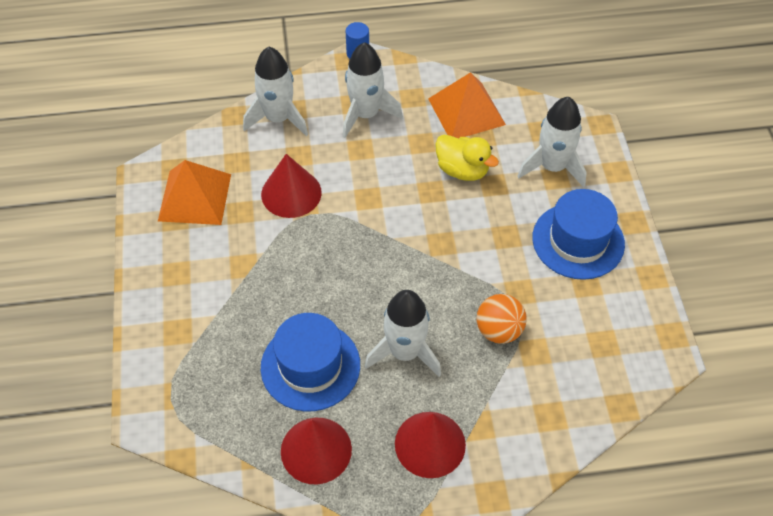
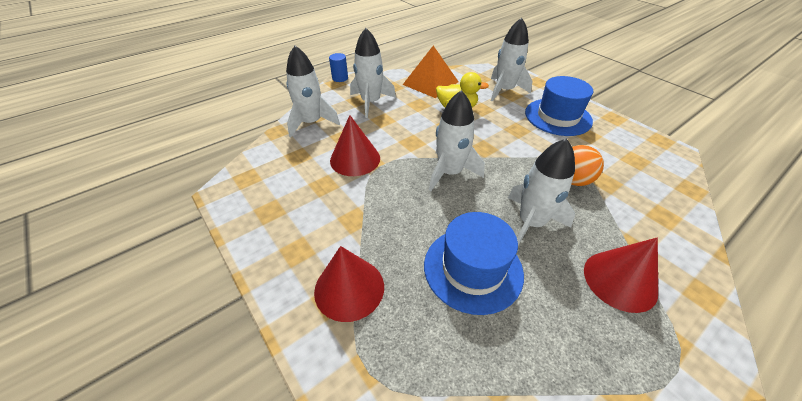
camera: 30 degrees left, 10 degrees down
(195, 197) = (278, 189): orange pyramid -> none
(316, 450) = (545, 340): red cone -> red cone (349, 288)
(375, 257) = (450, 173): none -> white rocket

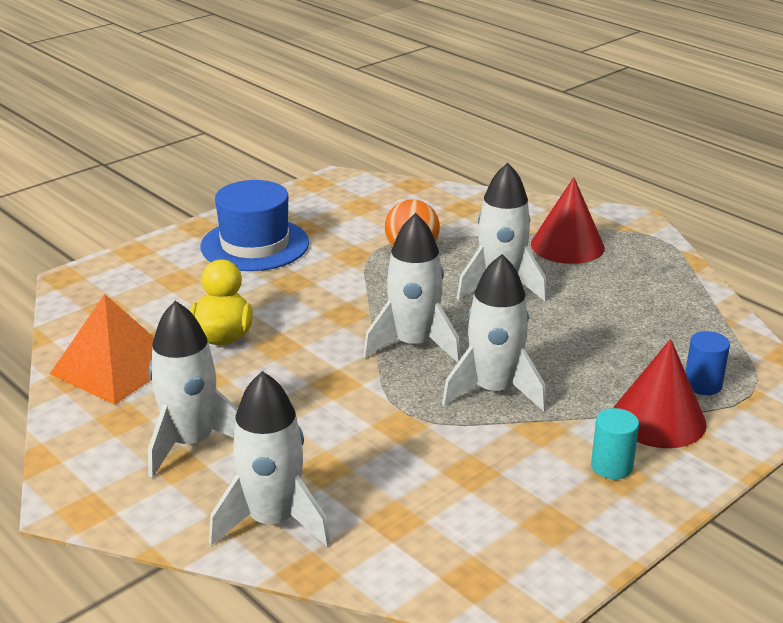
camera: 95 degrees left, 15 degrees down
(306, 248) = (611, 466): none -> turquoise cylinder
(340, 78) = (61, 506): blue cylinder -> blue cylinder (702, 384)
(355, 159) = (393, 443): red cone -> none
(473, 269) = (589, 330): blue hat -> none
(504, 90) = (162, 285): white rocket -> white rocket (494, 390)

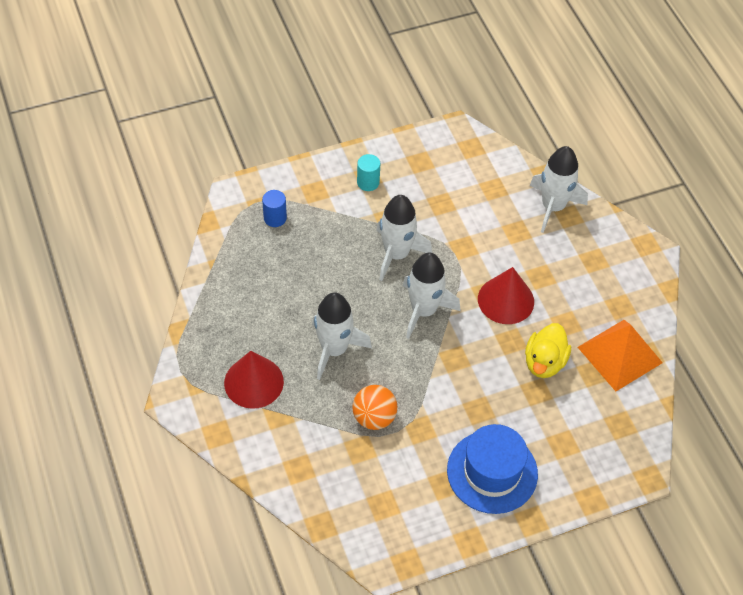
camera: 160 degrees left, 25 degrees up
(191, 443) = (583, 272): white rocket -> none
(658, 419) = (320, 203): red cone -> red cone (506, 300)

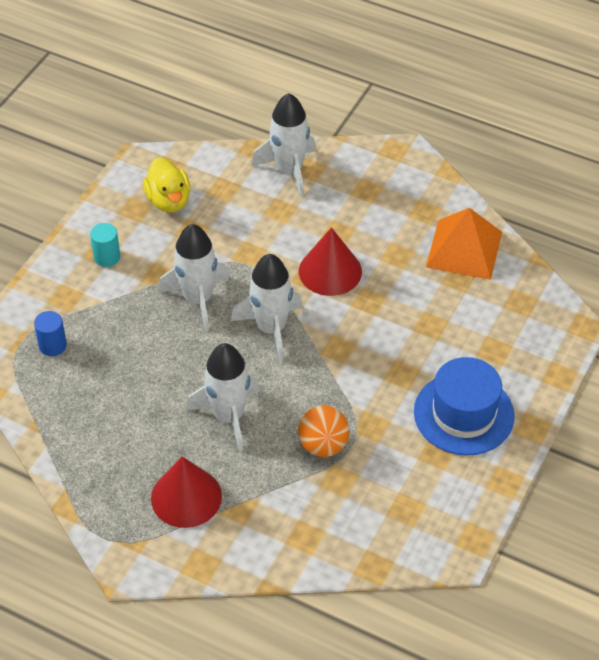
camera: 40 degrees left, 5 degrees down
(544, 362) = (413, 297): yellow duck -> yellow duck (169, 201)

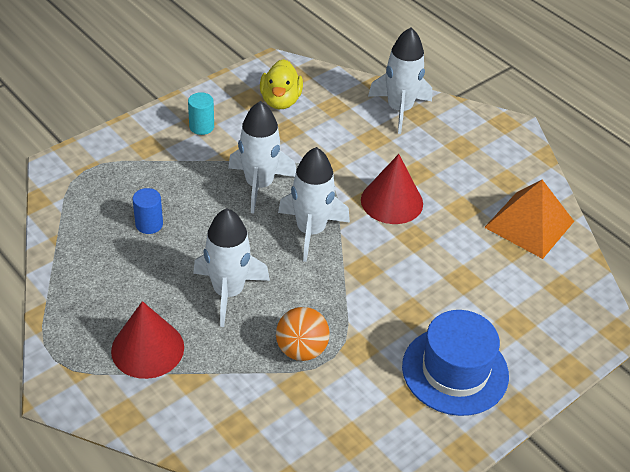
camera: 20 degrees right, 5 degrees down
(52, 345) = (112, 180): blue cylinder -> blue cylinder (149, 224)

